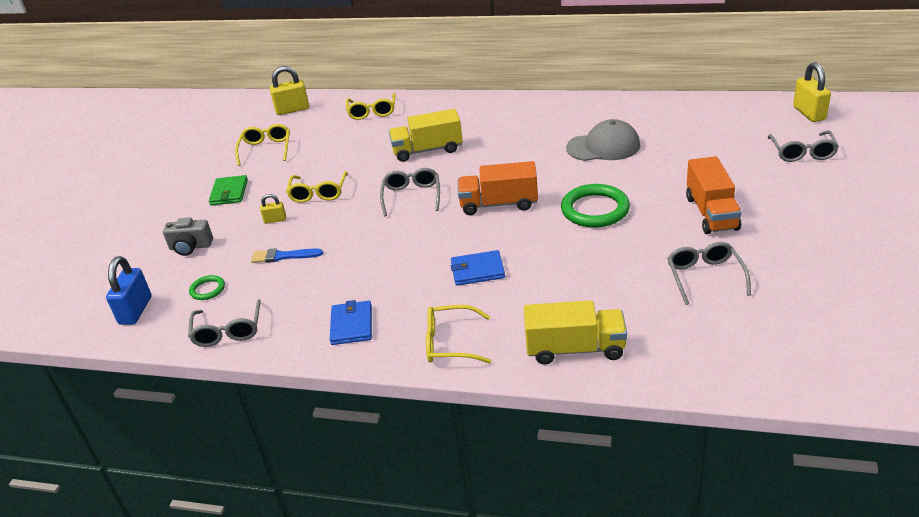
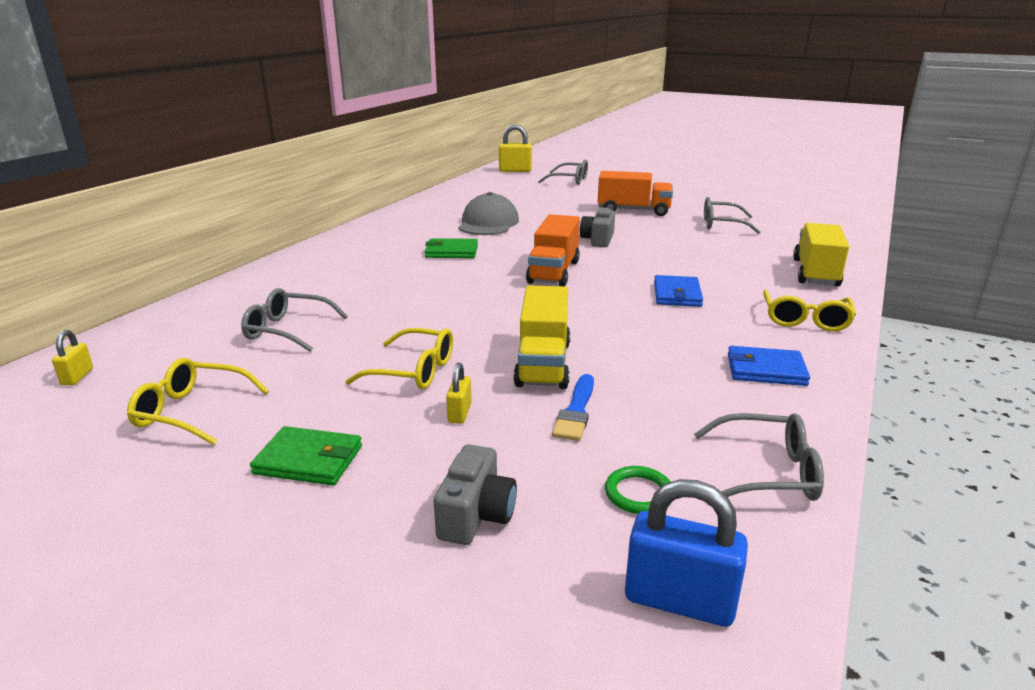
camera: 80 degrees left, 10 degrees down
(292, 110) = (77, 377): yellow padlock -> yellow padlock, size x0.54
(372, 112) = (217, 314): yellow glasses -> none
(412, 196) = (492, 310): grey glasses -> grey glasses (287, 330)
(427, 150) = (387, 292): yellow truck -> yellow truck (543, 363)
(519, 150) = (451, 251): none -> green wallet
(595, 209) = (598, 240): green ring -> grey camera

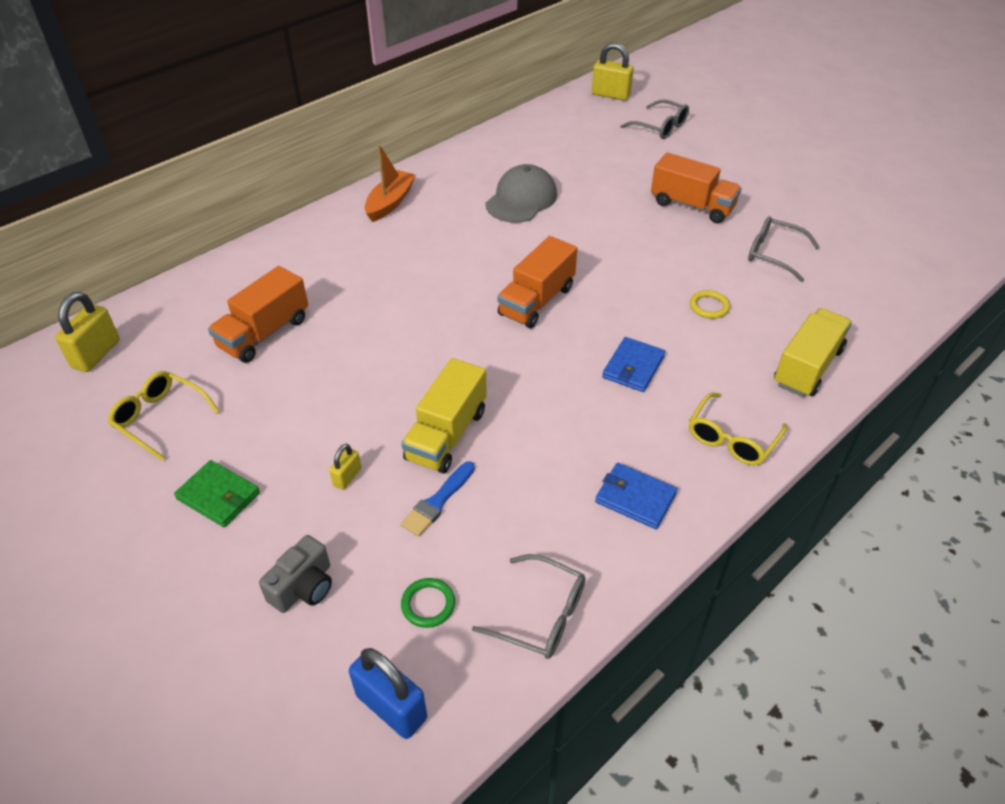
camera: 20 degrees right, 20 degrees up
(77, 377) = (96, 354): yellow padlock -> yellow padlock, size x1.85
(287, 330) = (264, 333): grey glasses -> orange truck
(366, 238) = (390, 202): none -> orange boat
(413, 371) = (338, 415): yellow glasses -> none
(451, 251) = (458, 244): green wallet -> none
(598, 240) = (616, 255): grey camera -> none
(703, 255) = (709, 306): none -> yellow ring

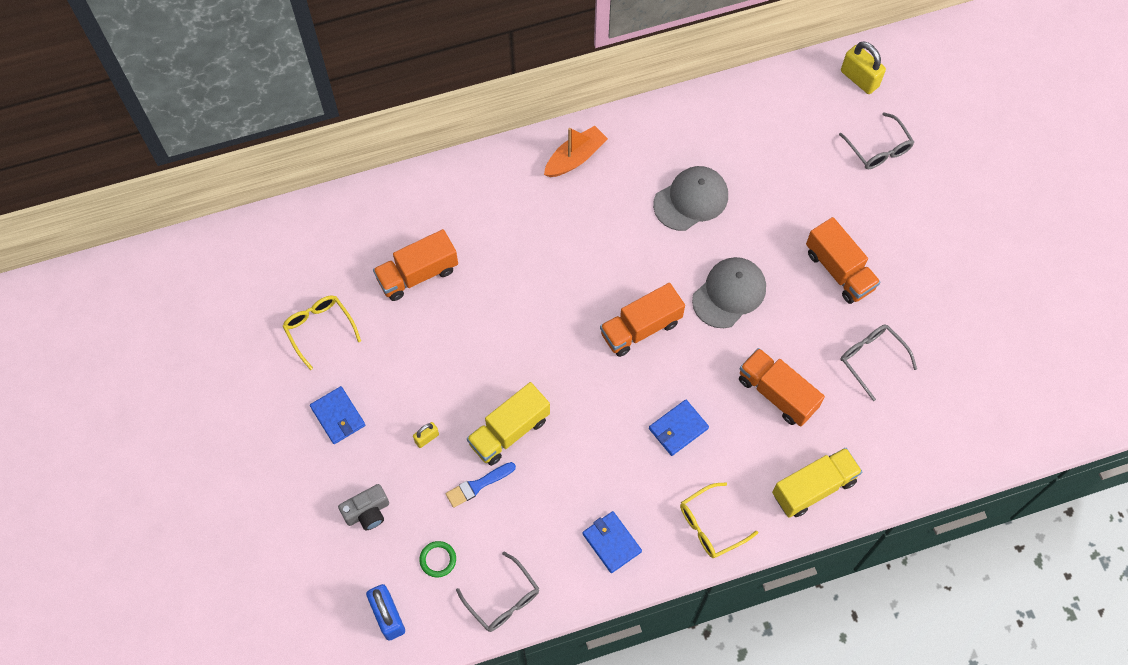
camera: 25 degrees right, 20 degrees up
(96, 354) = (291, 245): yellow padlock -> none
(218, 496) = (338, 416): green wallet -> blue wallet
(605, 250) = (729, 293): none -> grey cap
(709, 306) = (777, 393): yellow ring -> orange truck

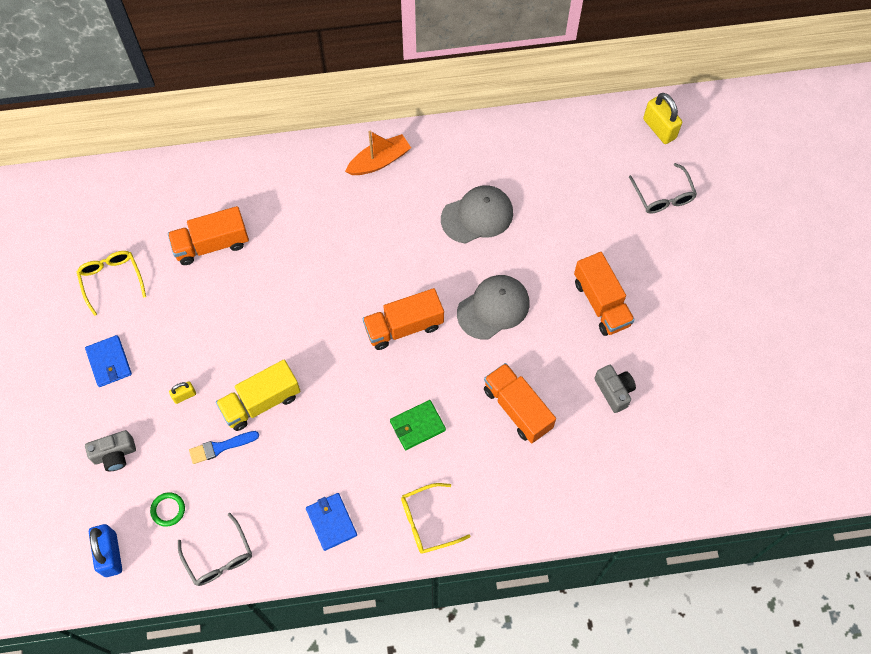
camera: 10 degrees right, 0 degrees up
(678, 428) = (417, 426): blue wallet -> green wallet
(813, 488) = (532, 503): yellow truck -> none
(871, 359) = (614, 391): grey glasses -> grey camera

